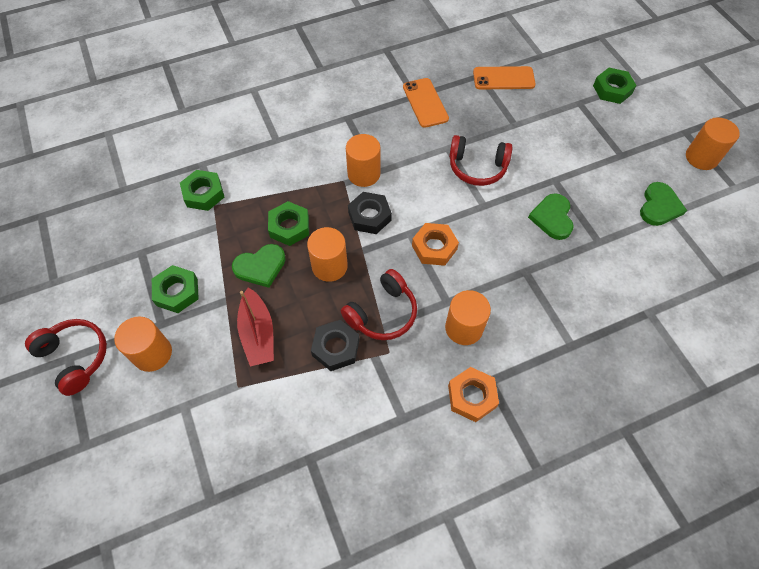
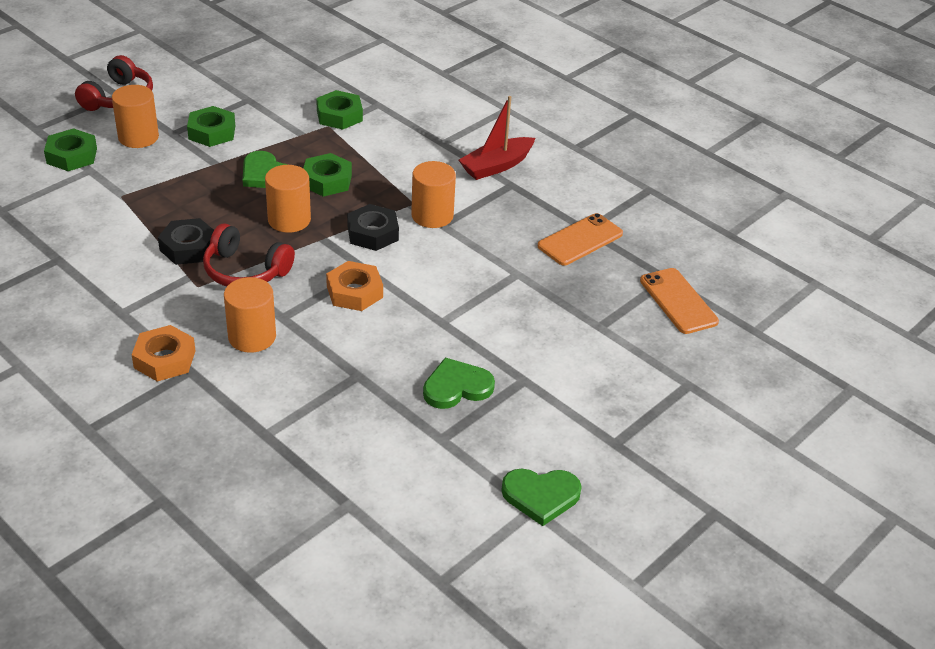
camera: 65 degrees right, 20 degrees down
(258, 334) = (184, 193): red boat -> red boat (496, 166)
(477, 167) = (500, 305): red headphones -> none
(612, 89) = (743, 416): green nut -> green nut (72, 156)
(701, 157) = (671, 538): orange cylinder -> none

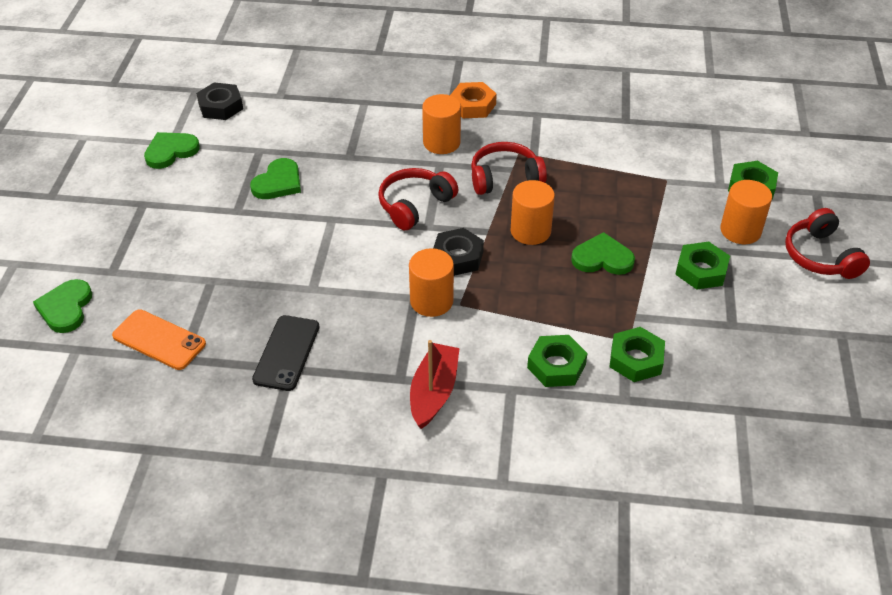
camera: 145 degrees right, 5 degrees up
(188, 247) = (564, 172): black nut -> black nut (220, 106)
(327, 180) = (551, 282): green nut -> green nut (556, 366)
(354, 292) = (414, 205): orange nut -> red headphones
(580, 240) = (286, 353): orange phone -> black phone
(750, 371) = (65, 308): none -> green heart

